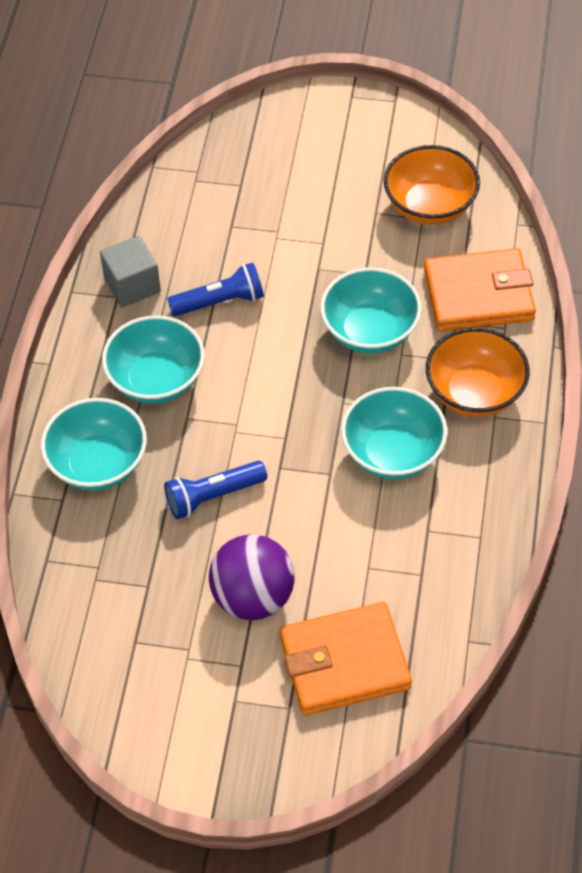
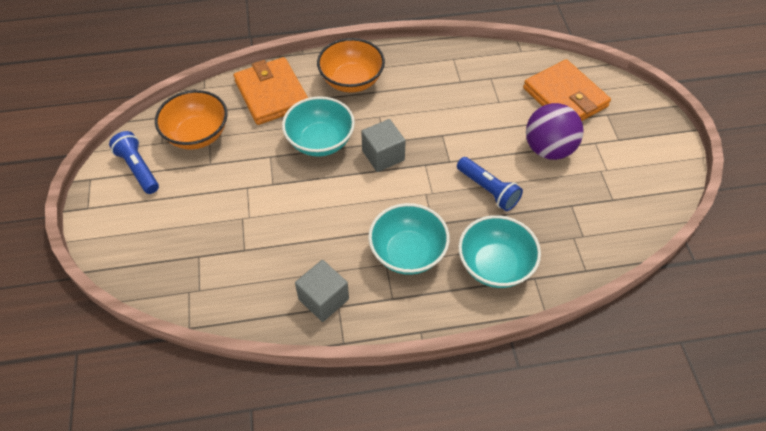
camera: 110 degrees left, 0 degrees up
(220, 302) = (322, 234): blue flashlight -> blue flashlight (138, 169)
(319, 394) = (383, 155): none -> grey cube
(393, 453) = (413, 108): turquoise bowl -> none

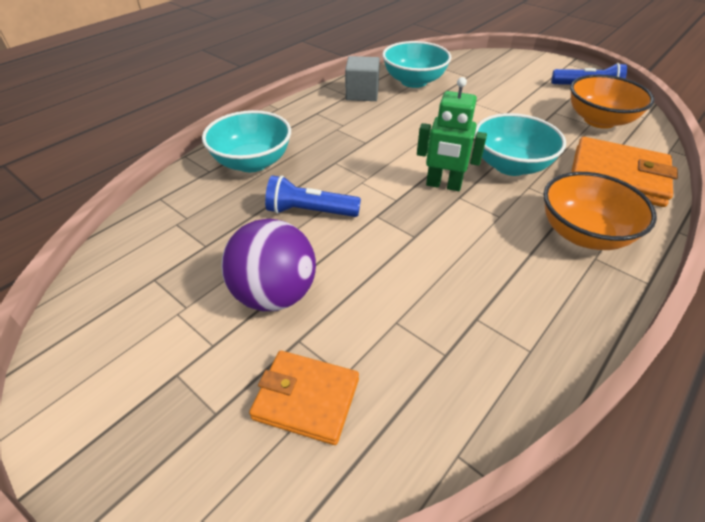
camera: 140 degrees right, 10 degrees down
(383, 155) = (443, 185): grey cube -> green robot
(408, 253) = (334, 137): turquoise bowl -> turquoise bowl (414, 81)
(565, 97) = (306, 398): orange wallet -> orange wallet, size x0.65

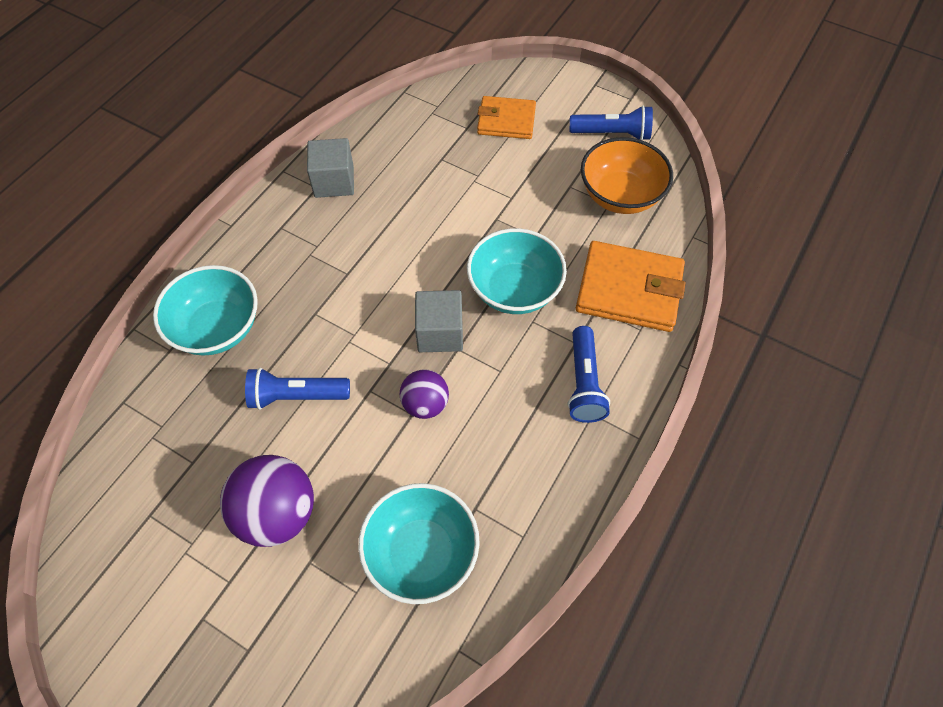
camera: 10 degrees left, 15 degrees up
(306, 398) = (326, 621): orange wallet -> orange wallet (506, 121)
(414, 81) = (398, 148): turquoise bowl -> turquoise bowl (421, 553)
(428, 231) = (425, 404): none -> purple ball
(443, 185) = (440, 333): green robot -> grey cube
(583, 234) = (584, 383): orange bowl -> blue flashlight

